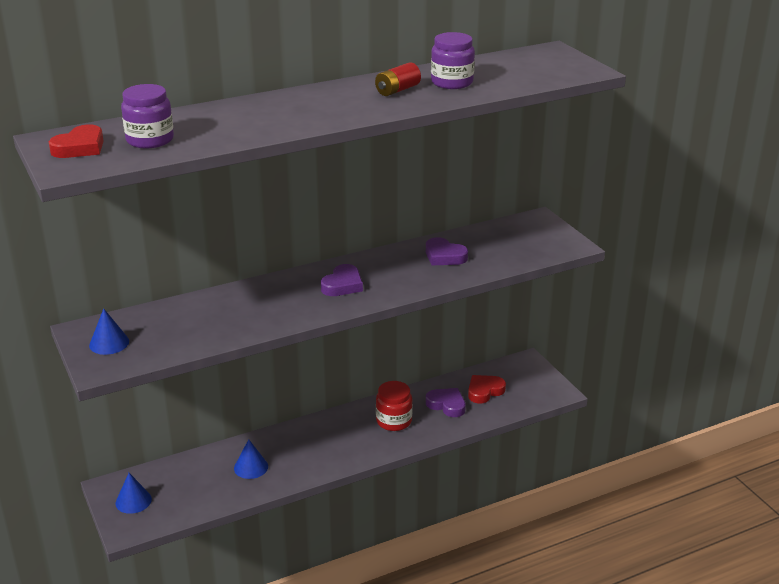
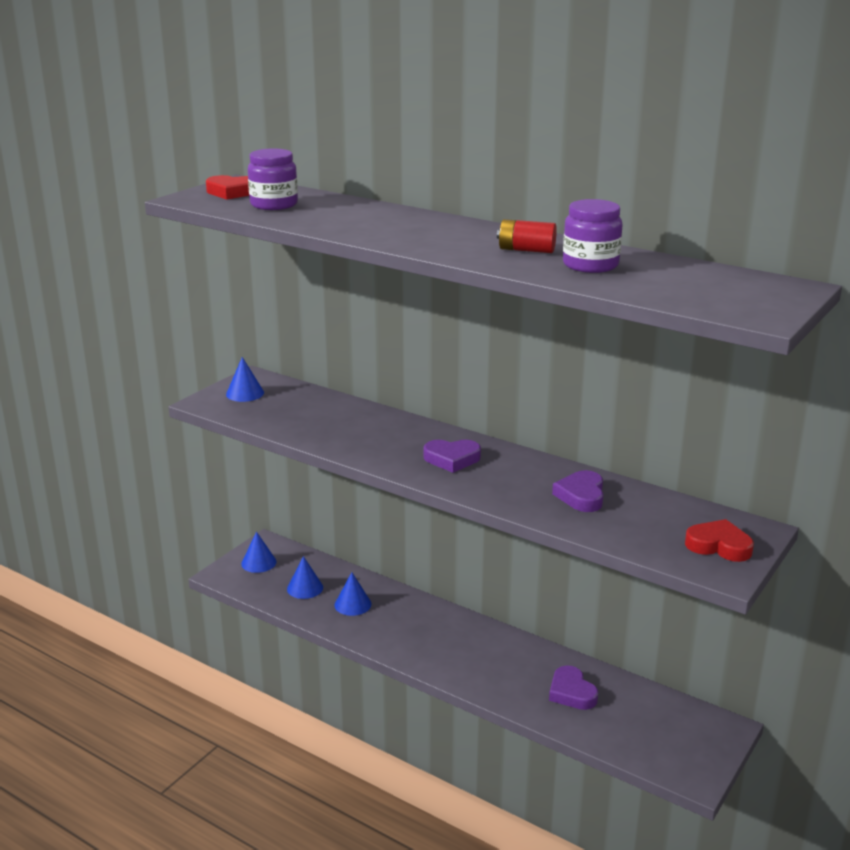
camera: 60 degrees right, 5 degrees down
(201, 486) = (305, 588): none -> blue cone
(394, 421) = (505, 665): red jar -> none
(447, 405) = (571, 692): purple heart -> purple heart turned 150 degrees clockwise
(484, 391) = (627, 713): red heart -> red heart (719, 546)

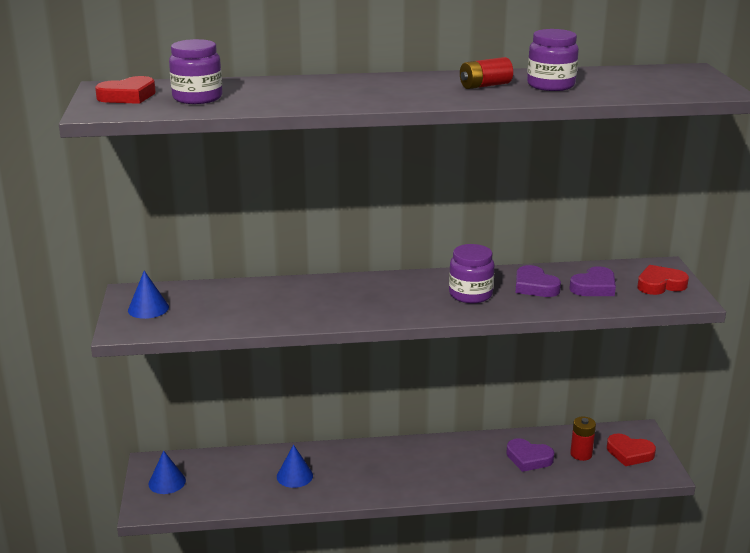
camera: 40 degrees left, 0 degrees up
(305, 588) = (237, 483): blue cone -> none
(452, 459) = (409, 296): purple heart -> purple heart (594, 287)
(507, 479) = (470, 294): none -> purple jar
(630, 716) = (581, 454): none -> red battery
(684, 741) = (629, 453): none -> red heart

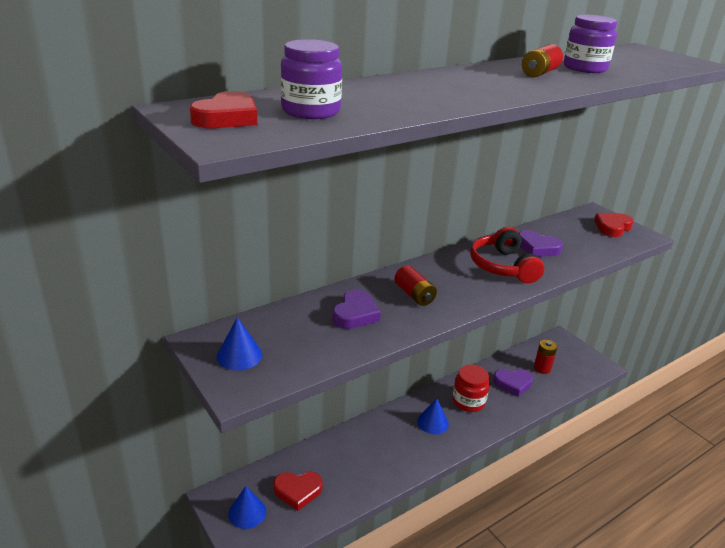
camera: 30 degrees left, 5 degrees up
(294, 476) = (357, 462): blue cone -> blue cone (433, 422)
(347, 299) = (414, 295): none -> red battery
(459, 460) = (468, 401): none -> red jar
(470, 294) = (502, 266): purple jar -> red headphones
(594, 287) = (575, 239): purple heart -> purple heart (355, 314)
(629, 453) = (570, 357): red heart -> red heart (298, 491)

